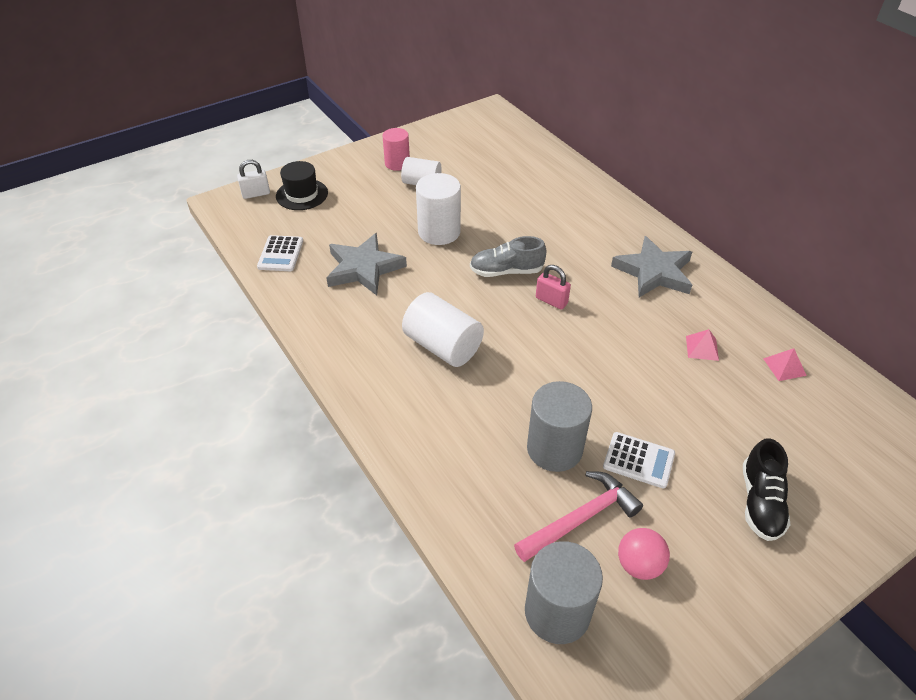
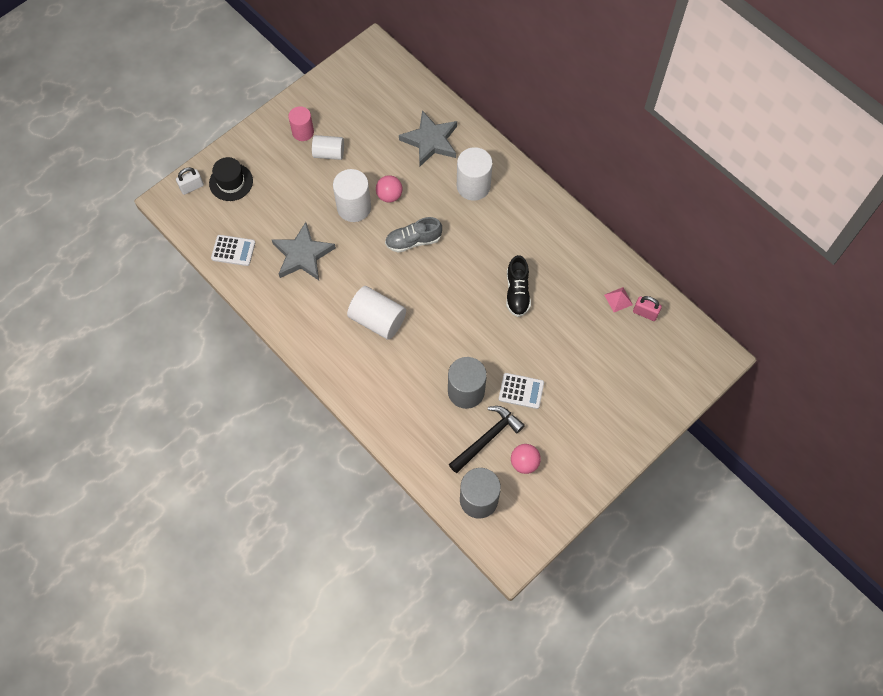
camera: 10 degrees left, 20 degrees up
(281, 254) = (233, 250): white calculator -> white calculator turned 75 degrees counterclockwise
(484, 226) = (389, 195): none -> pink ball
(551, 301) = (451, 265): pink padlock -> pink padlock (645, 313)
(581, 518) = (487, 438): pink hammer -> black hammer
(589, 229) = (473, 186): none -> white cylinder
(654, 272) = (525, 224): grey star -> grey star (430, 141)
(702, 348) = (561, 292): pink pyramid -> none
(760, 502) = (597, 408): black shoe -> black shoe (517, 292)

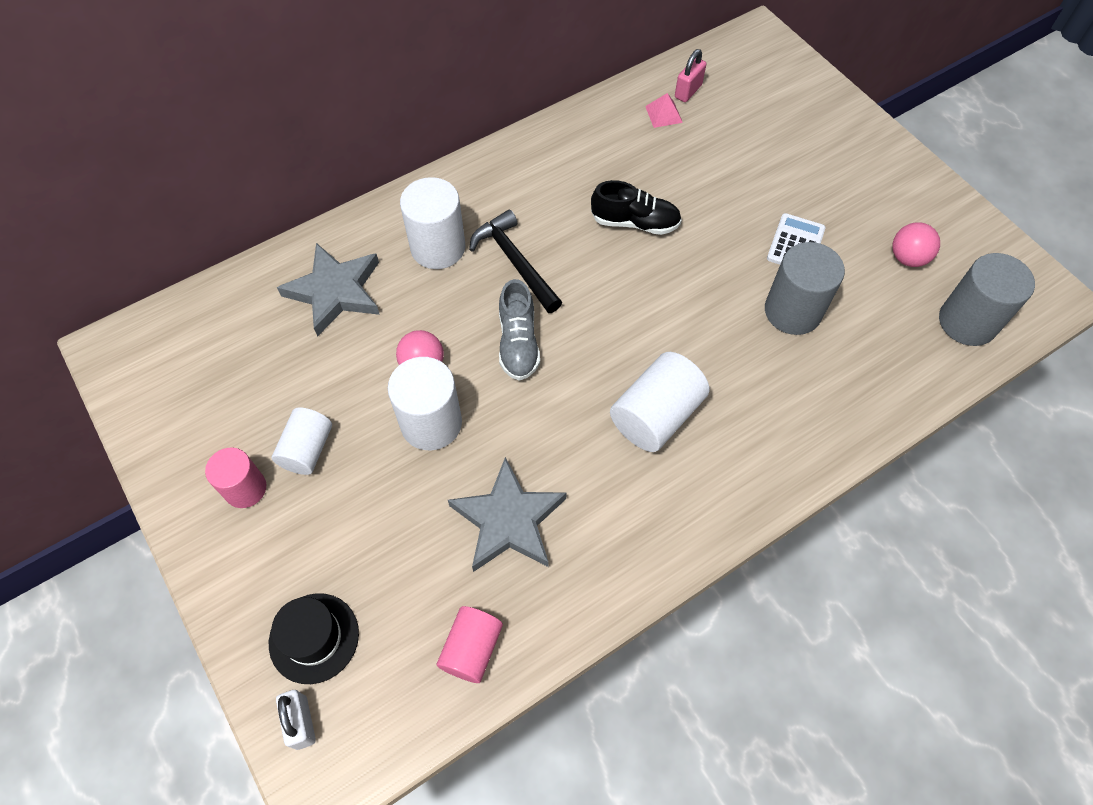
camera: 80 degrees left, 5 degrees down
(233, 250) = (471, 649): white calculator -> pink cylinder
(487, 438) = (870, 296): black hammer -> black hammer (515, 262)

